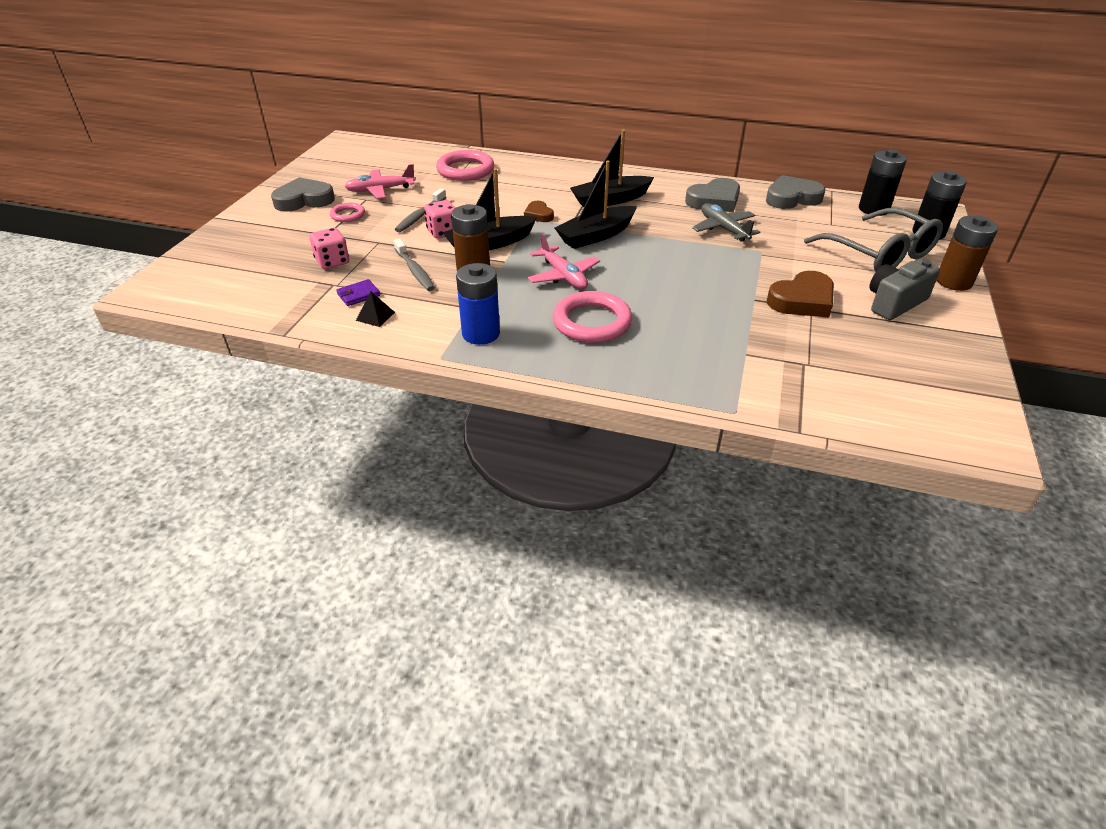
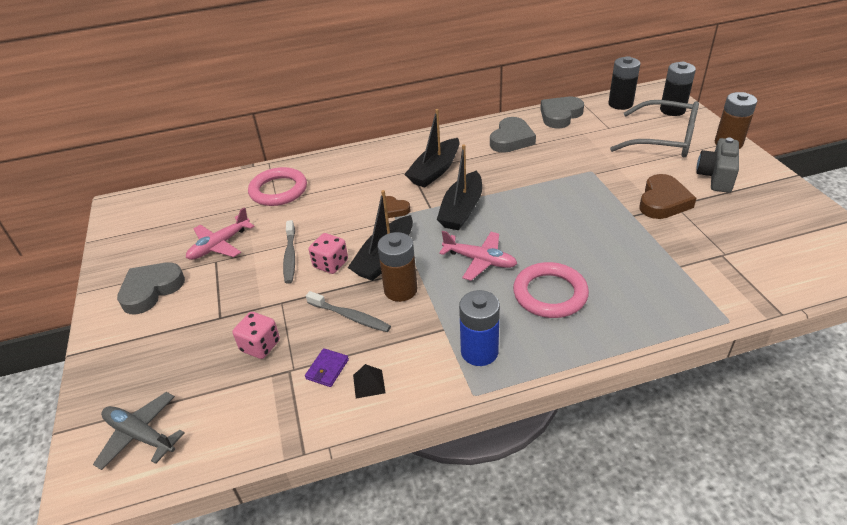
camera: 30 degrees left, 0 degrees up
(348, 215) = (217, 287): pink ring -> none
(723, 229) = (545, 162): grey plane -> grey plane (140, 435)

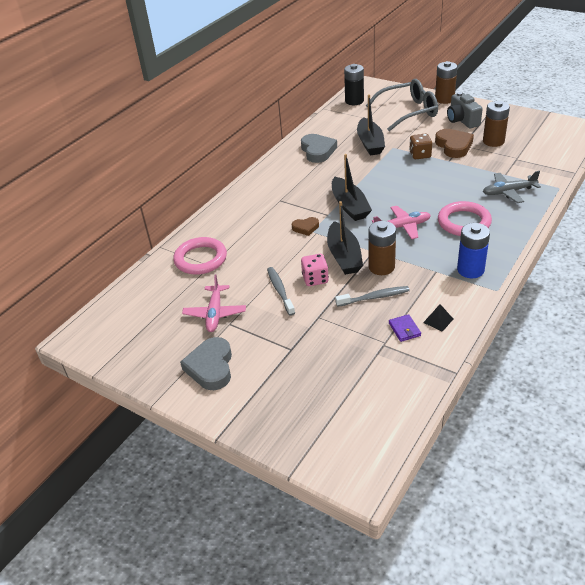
camera: 40 degrees left, 0 degrees up
(140, 435) = (349, 434): grey plane -> grey plane (508, 192)
(260, 346) = (345, 345): pink dice -> none
(290, 256) = (280, 290): grey toothbrush -> grey toothbrush turned 150 degrees counterclockwise
(435, 171) = (296, 192): black boat -> black boat (370, 143)
(560, 115) = (327, 123): grey heart -> none
(609, 193) = (420, 155): none -> brown dice
(672, 110) = (389, 92): black battery -> none
(721, 219) = (493, 141): none -> brown battery

